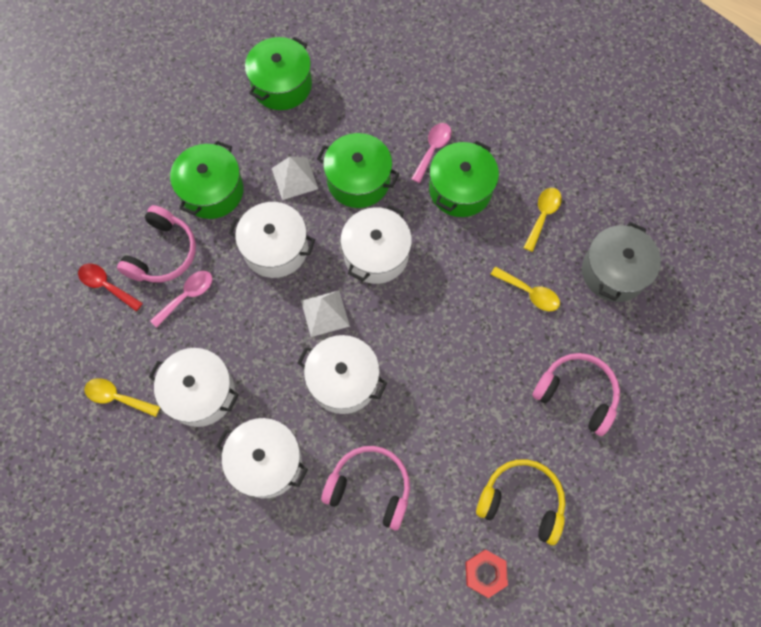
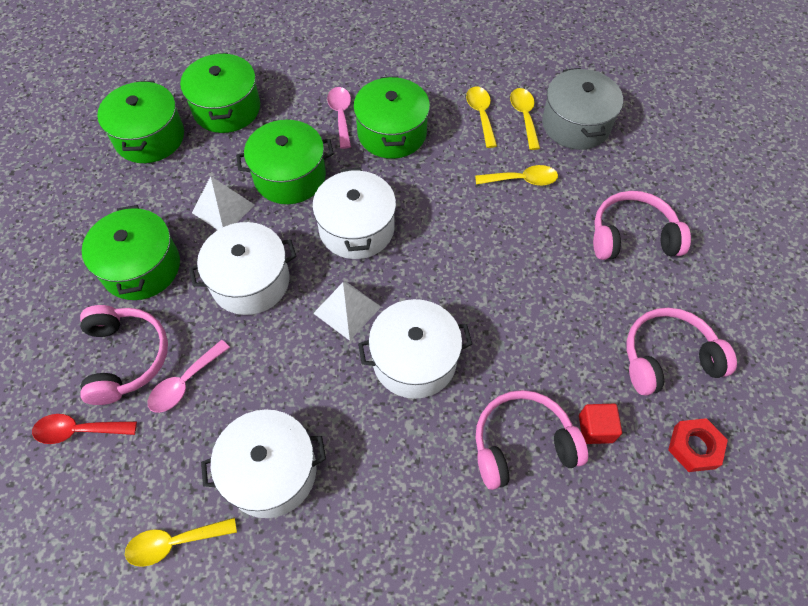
camera: 35 degrees left, 10 degrees down
(187, 296) = (185, 383): pink spoon -> pink spoon turned 150 degrees counterclockwise
(266, 462) = (397, 494): white pot -> none
(352, 92) = (226, 108): none -> green pot
(427, 512) = (595, 428): none -> red cube
(521, 501) = (667, 358): yellow headphones -> pink headphones
(576, 239) = (524, 116): none -> yellow spoon

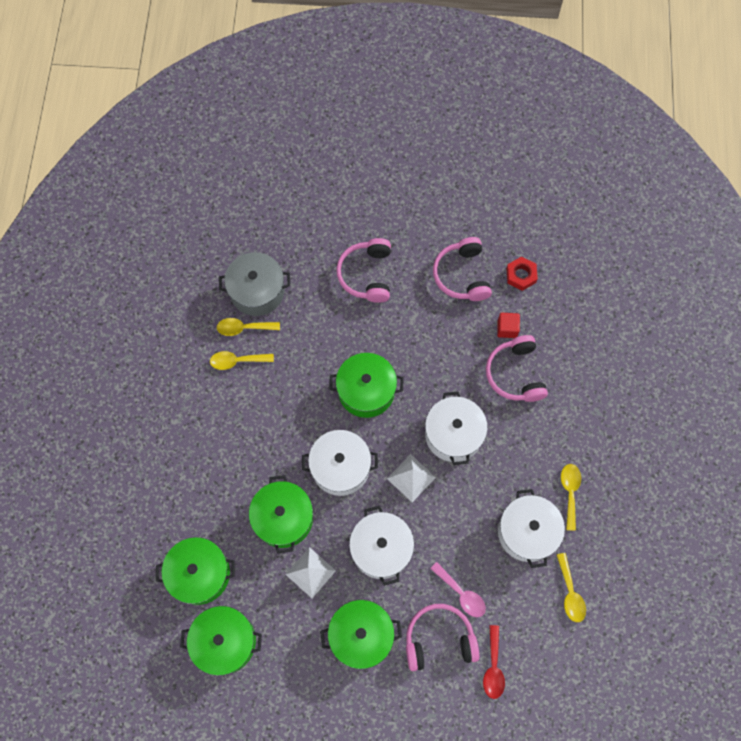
camera: 85 degrees left, 10 degrees up
(341, 115) = (222, 474): pink spoon -> none
(392, 133) = (247, 433): green pot -> green pot (366, 391)
(522, 180) = (308, 340): yellow spoon -> yellow spoon (570, 492)

